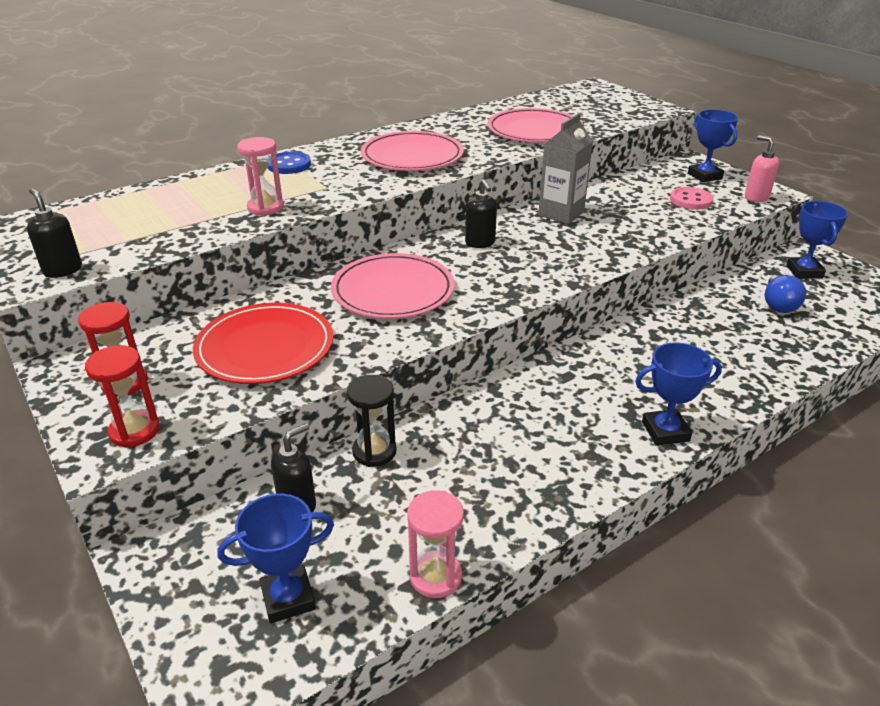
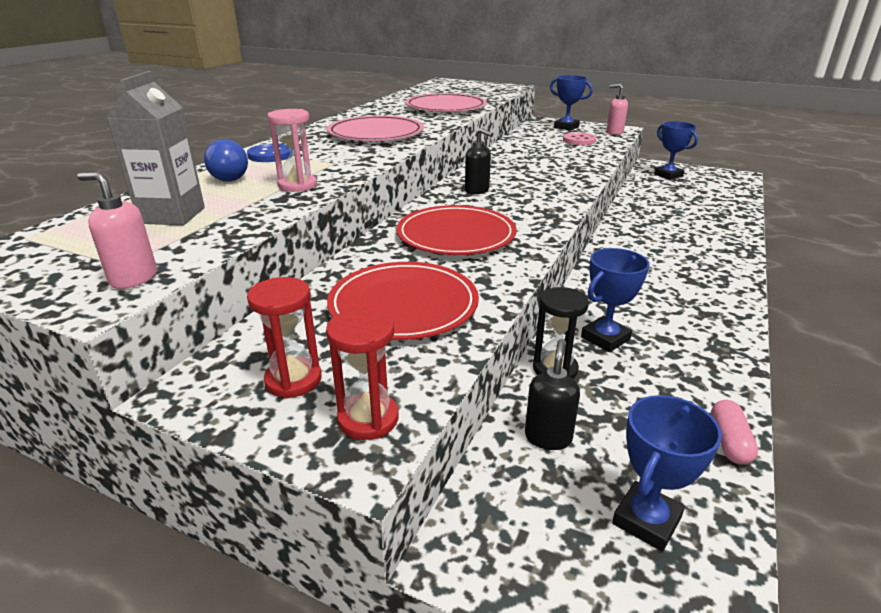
camera: 30 degrees left, 5 degrees down
(63, 270) = (133, 279): black soap dispenser -> pink soap dispenser
(393, 290) = (456, 235): pink plate -> red plate
(435, 576) = (729, 442): pink hourglass -> pink capsule
(561, 214) = (508, 162): grey carton -> grey carton (172, 215)
(665, 431) = (725, 283): blue trophy -> blue trophy (605, 338)
(778, 304) = (680, 195): blue light bulb -> blue light bulb (230, 177)

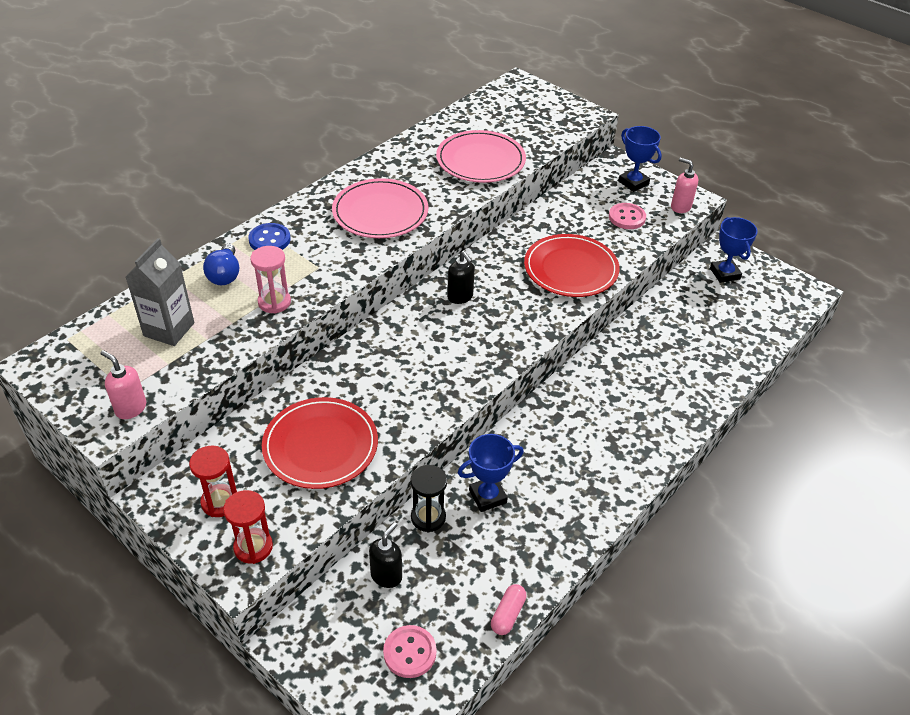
camera: 15 degrees right, 15 degrees up
(456, 235) = (404, 365): red plate -> red plate (571, 269)
(646, 520) = (409, 652): blue trophy -> pink button

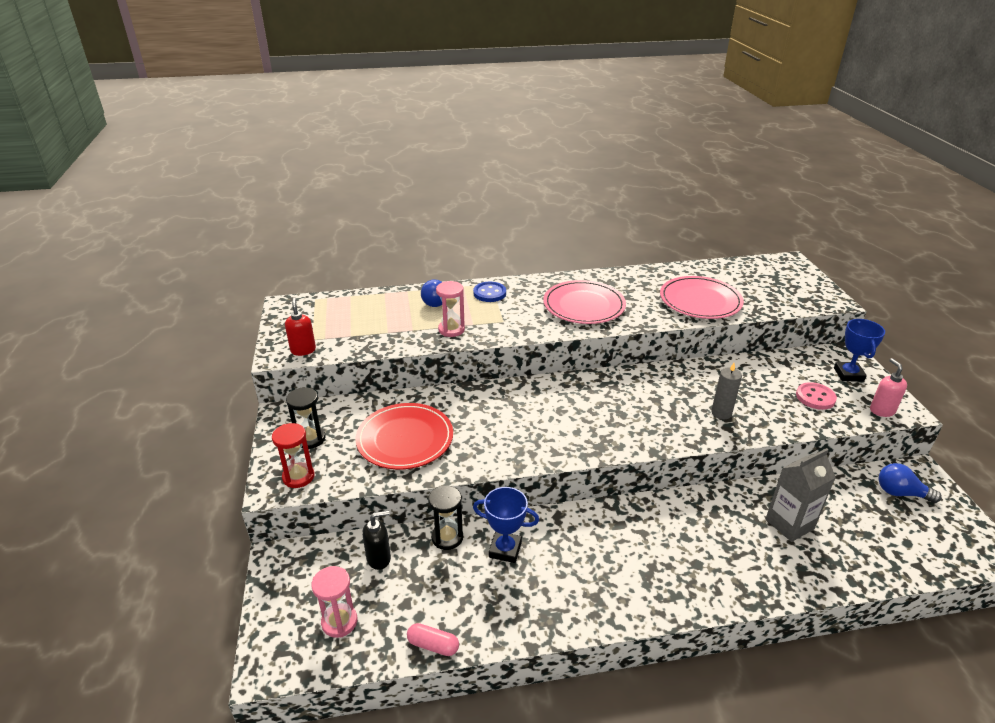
camera: 40 degrees right, 10 degrees down
(130, 408) = (303, 350): pink soap dispenser -> red soap dispenser
(169, 329) = (373, 318): grey carton -> grey carton (789, 524)
(220, 502) = (310, 439): red hourglass -> black hourglass
(409, 652) = (339, 622): pink button -> pink hourglass
(460, 297) = (605, 392): black soap dispenser -> none
(508, 614) = (433, 645): pink capsule -> pink capsule turned 45 degrees clockwise
(571, 269) = (721, 413): red plate -> grey candle
(724, 273) = (900, 493): blue trophy -> blue light bulb

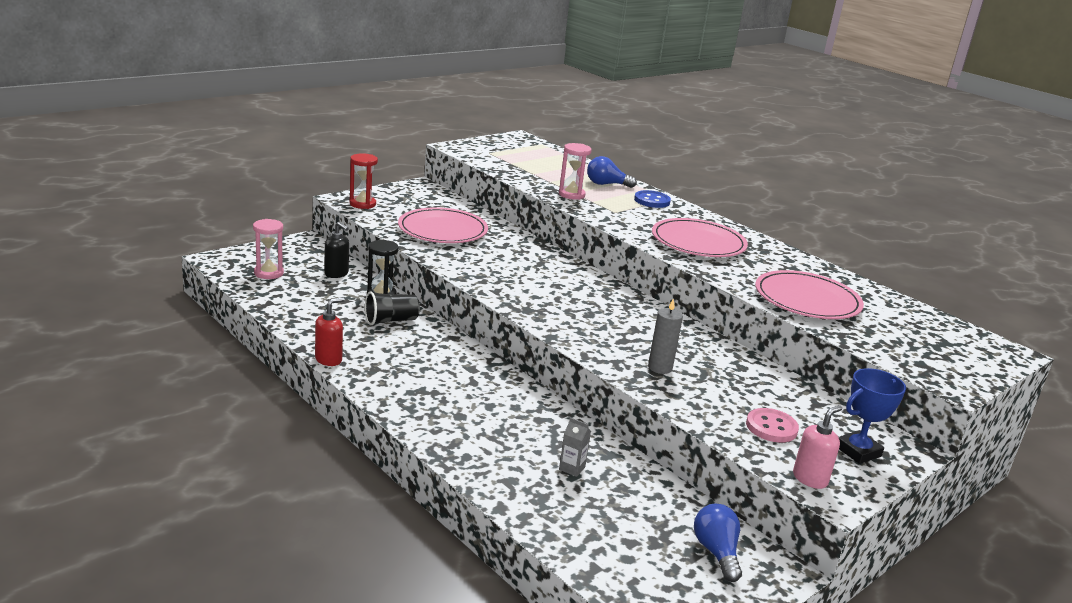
camera: 55 degrees right, 10 degrees down
(303, 350) = (471, 152): red soap dispenser -> red soap dispenser (329, 359)
(310, 439) = (405, 199): black hourglass -> none
(405, 439) = (442, 230): red plate -> pink plate
(433, 645) = (274, 310): pink capsule -> none
(505, 549) = (391, 320): blue trophy -> black cup
(789, 524) = (572, 468): grey carton -> grey carton, size x0.49

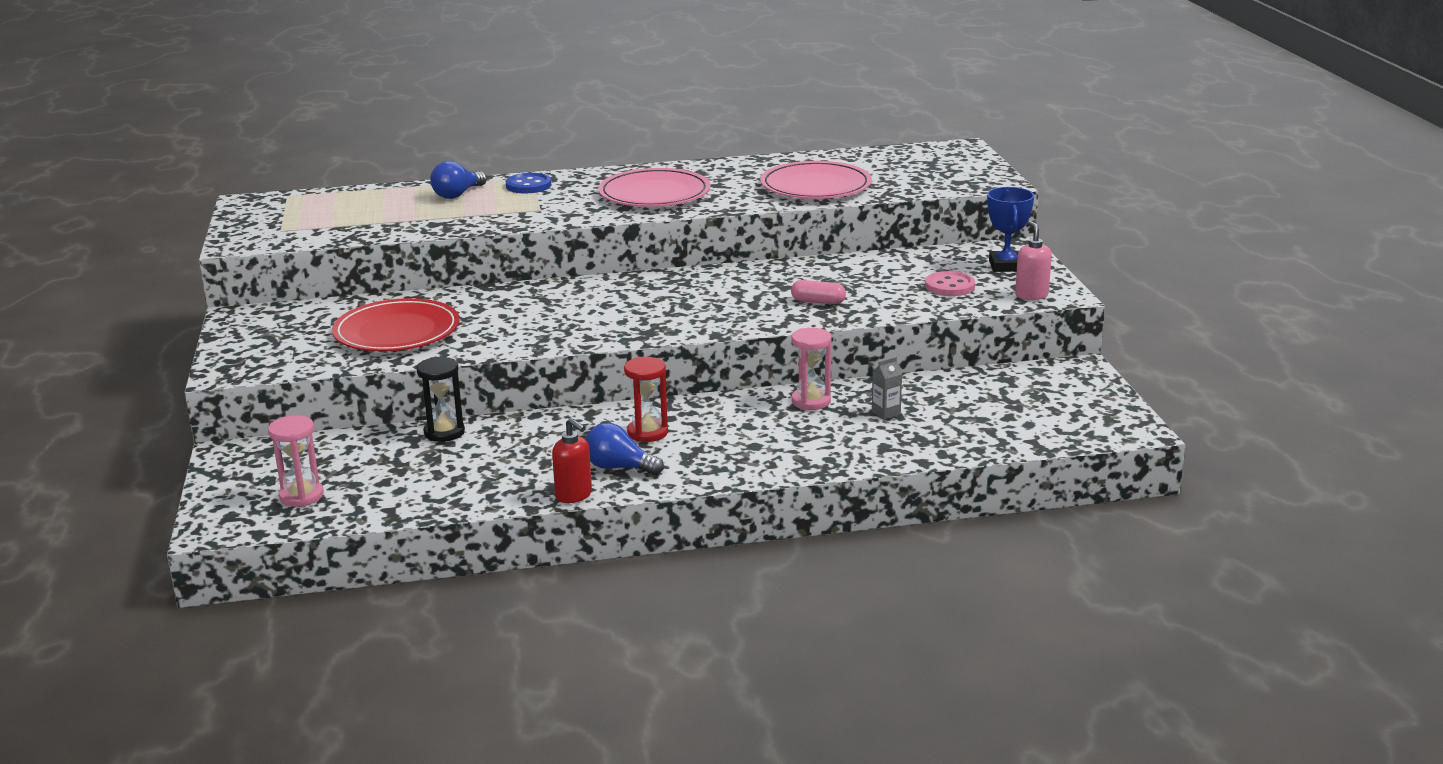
camera: 55 degrees left, 0 degrees up
(329, 359) = (574, 495): red soap dispenser -> red soap dispenser turned 150 degrees clockwise
(336, 274) = (355, 450): black soap dispenser -> none
(362, 204) = (257, 363): red hourglass -> red hourglass (647, 433)
(391, 320) = (516, 440): black cup -> none
(442, 230) = (397, 331): pink plate -> red plate
(571, 195) = (468, 218): pink hourglass -> pink hourglass (811, 401)
(660, 368) = (818, 302): grey candle -> pink capsule
(716, 552) = (1043, 385): blue light bulb -> blue light bulb (619, 467)

